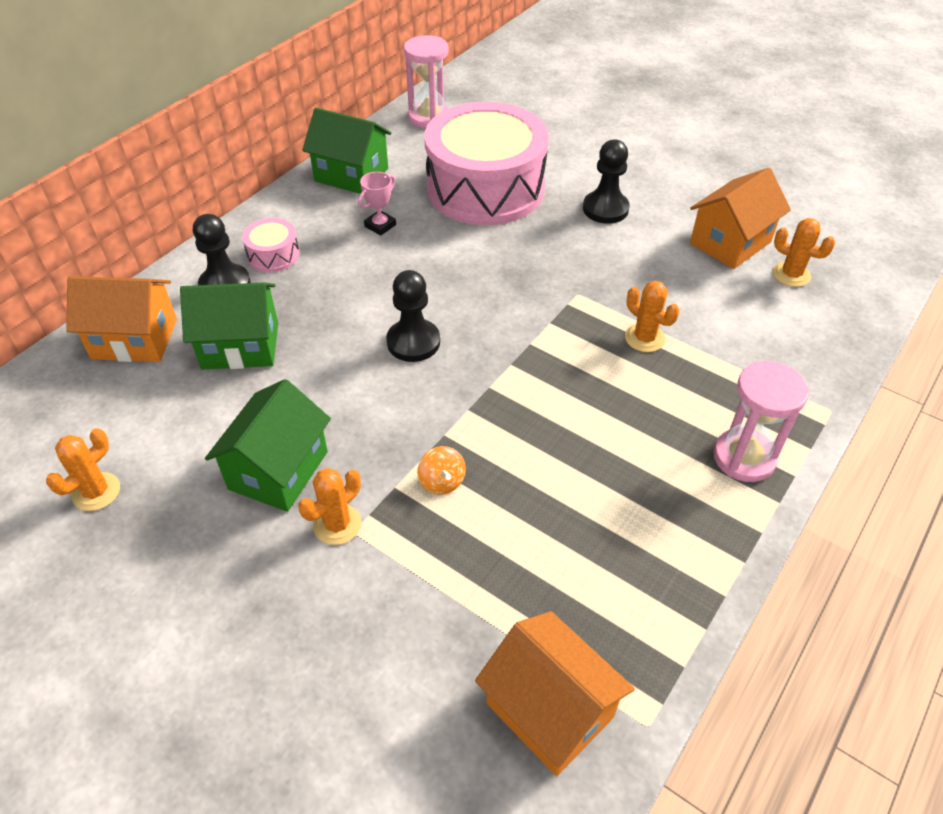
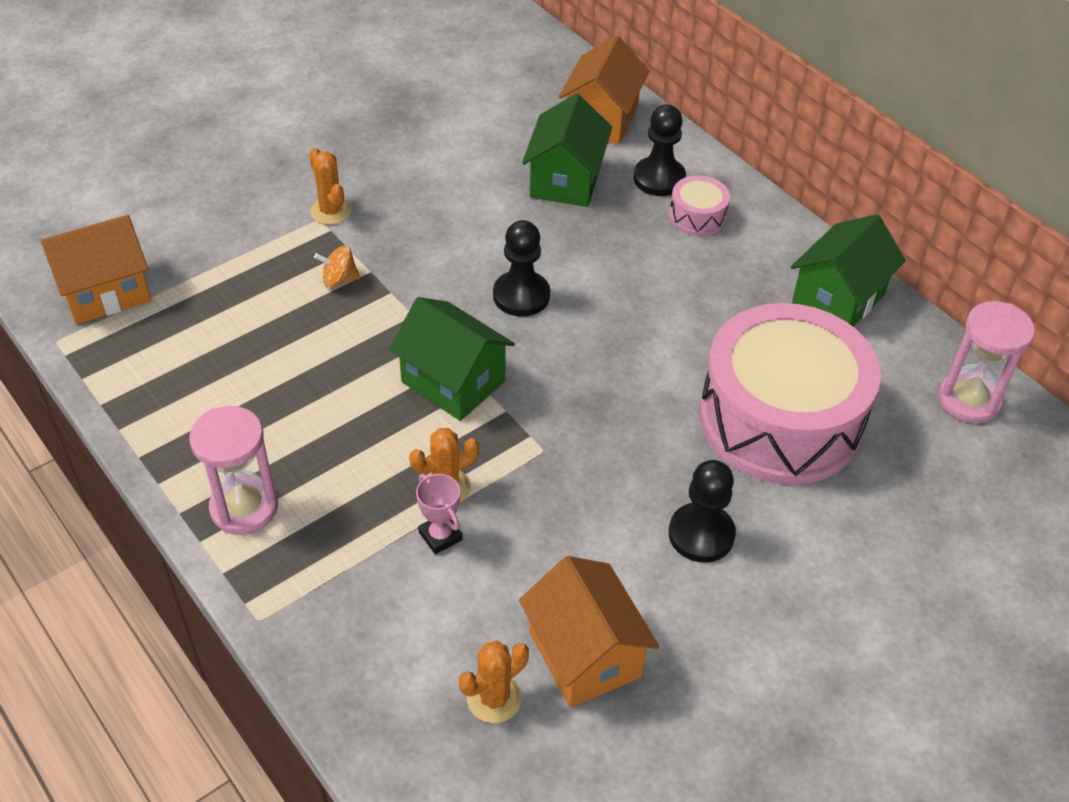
camera: 105 degrees right, 0 degrees up
(96, 492) = (433, 93): orange cactus -> none
(278, 470) = (404, 186): green house -> green house (453, 381)
(380, 225) = (726, 306): pink trophy -> pink trophy (440, 536)

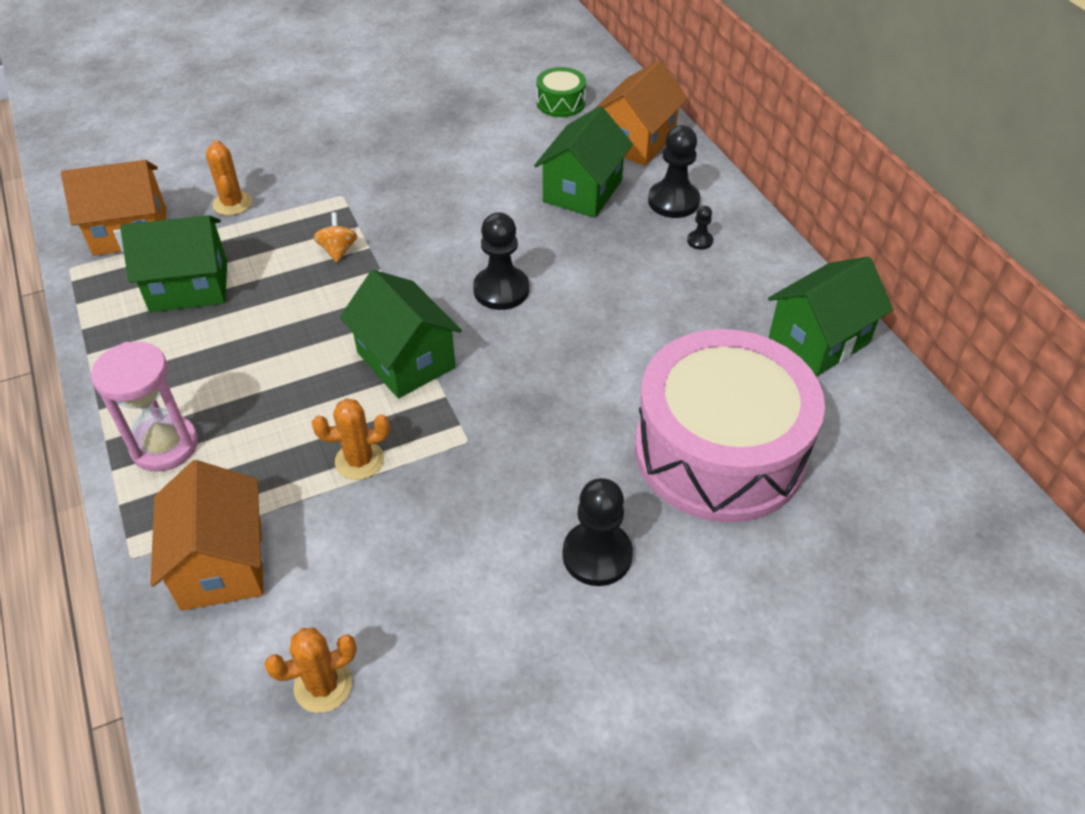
camera: 15 degrees right, 0 degrees up
(197, 341) = (189, 286): none -> green house
(331, 211) = (355, 190): orange cactus -> orange cactus (232, 203)
(339, 279) = (338, 250): orange spinning top -> orange spinning top turned 75 degrees clockwise
(440, 536) = (335, 507): pink trophy -> none
(510, 86) = (560, 103): none -> green drum
(584, 654) = (432, 658): orange house -> orange house (221, 563)
(697, 216) = (699, 241): pink drum -> black pawn
(969, 400) = (931, 465): pink hourglass -> none

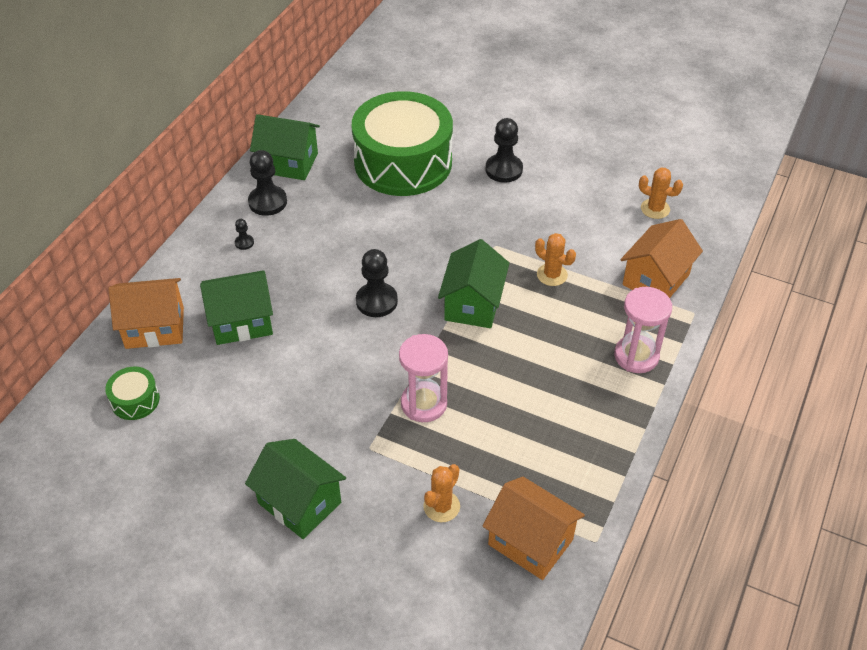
camera: 130 degrees left, 0 degrees up
(189, 286) = (535, 454): green house -> green house (299, 503)
(338, 250) = (424, 404): orange spinning top -> pink hourglass
(673, 201) = (213, 273): black pawn -> black pawn (267, 202)
(719, 451) = (403, 162): pink drum -> green drum

